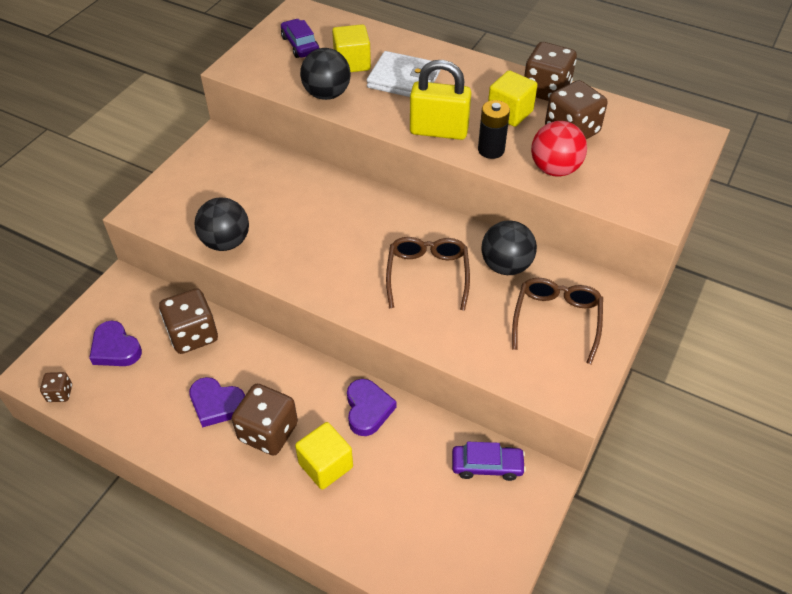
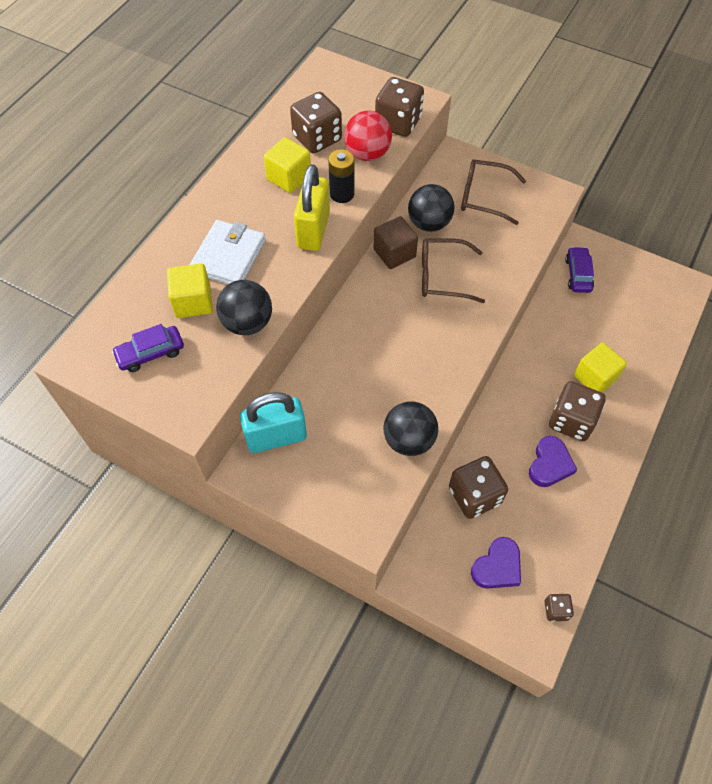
camera: 90 degrees left, 10 degrees up
(244, 155) = (276, 437): none -> turquoise padlock
(368, 409) = (540, 349): purple heart -> none
(459, 235) = (394, 253): none -> brown cube
(546, 90) = (257, 150): brown dice -> brown dice (398, 123)

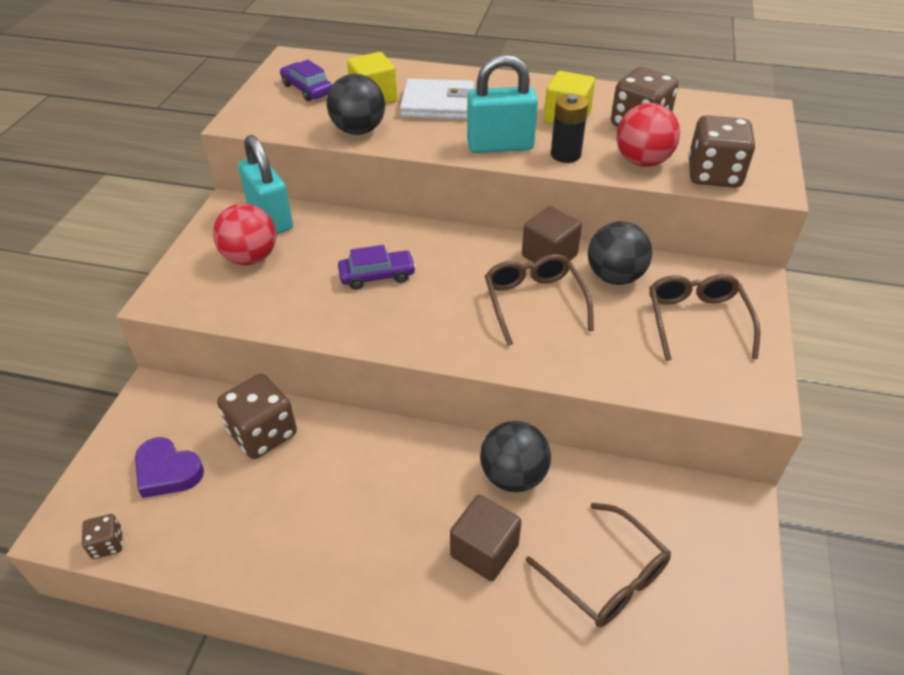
camera: 75 degrees right, 15 degrees down
(313, 230) = (500, 146): yellow padlock -> turquoise padlock
(330, 458) = (250, 258): none -> red ball
(409, 440) = (283, 312): black ball -> black ball (513, 476)
(549, 464) = (321, 509): purple heart -> none
(571, 421) = (398, 527): brown dice -> none
(578, 274) = (671, 504): purple car -> purple car (377, 276)
(595, 377) = (484, 550): yellow cube -> brown cube
(620, 322) = (606, 575): none -> brown glasses

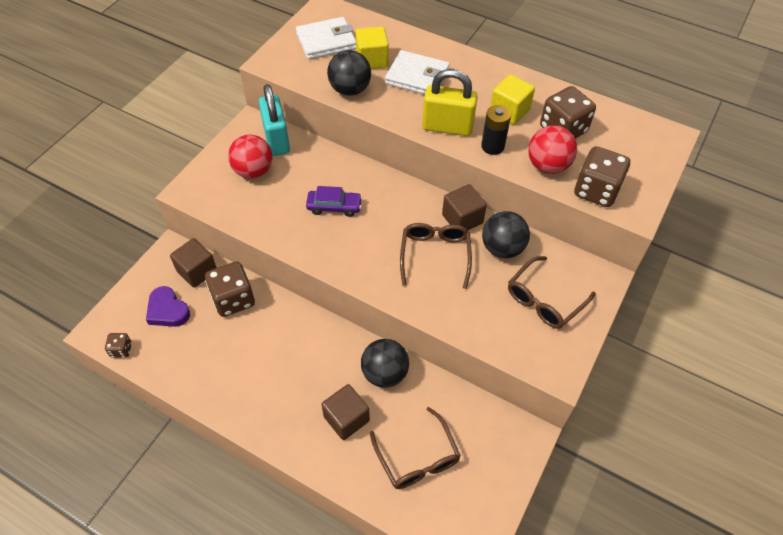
camera: 15 degrees right, 10 degrees up
(198, 410) = (197, 271): none -> brown cube
(307, 89) = (326, 41): purple car -> white wallet
(500, 146) = (447, 127): turquoise padlock -> yellow padlock
(696, 321) = (544, 299): brown glasses -> brown glasses turned 150 degrees counterclockwise

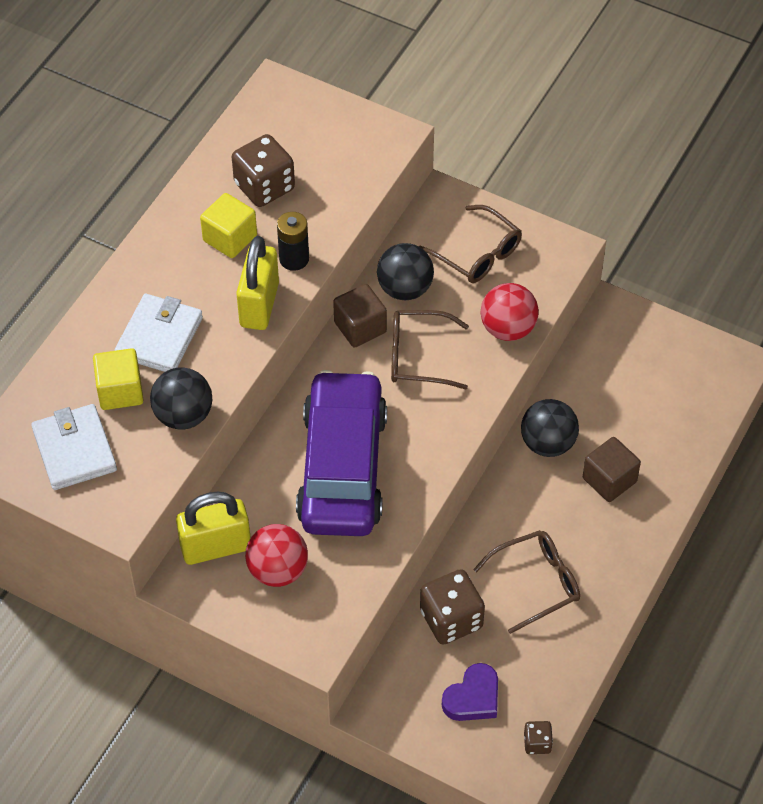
camera: 90 degrees left, 0 degrees up
(197, 271) = (406, 671): brown cube -> none
(277, 140) = (216, 547): turquoise padlock -> yellow padlock
(334, 207) = (343, 467): purple car -> purple car, size x2.48
(417, 457) = (648, 411): brown glasses -> brown glasses (536, 583)
(547, 165) = (326, 207): red ball -> red ball (508, 328)
(596, 190) = (365, 165): brown dice -> none

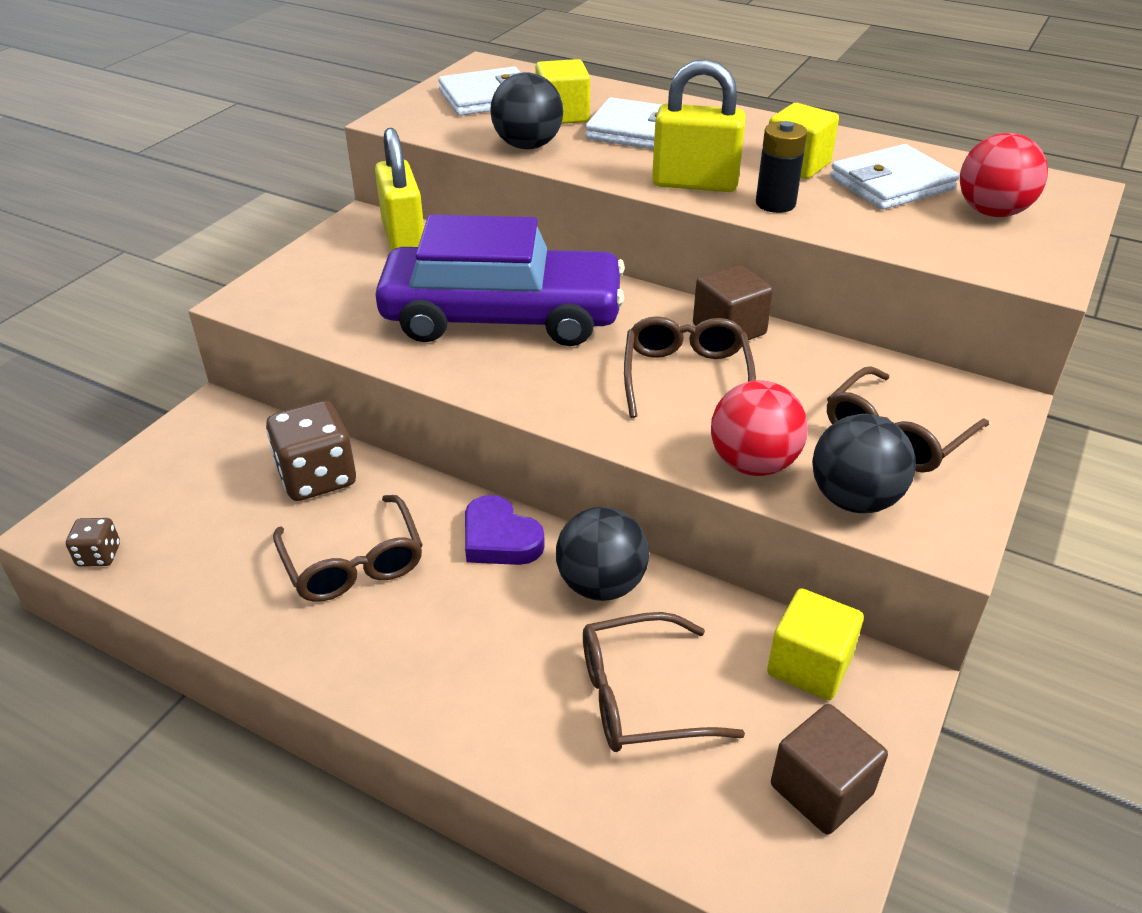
camera: 90 degrees right, 15 degrees down
(264, 187) = (891, 184): brown dice -> white wallet
(278, 570) = (362, 275): red ball -> red ball (992, 212)
(405, 289) = (806, 366): black ball -> black ball (854, 499)
(473, 697) = (194, 495): purple heart -> purple heart (499, 539)
(603, 345) = (809, 665): none -> yellow cube
(609, 480) = (529, 659): brown cube -> brown cube (821, 789)
(631, 426) = (641, 697): none -> brown glasses

